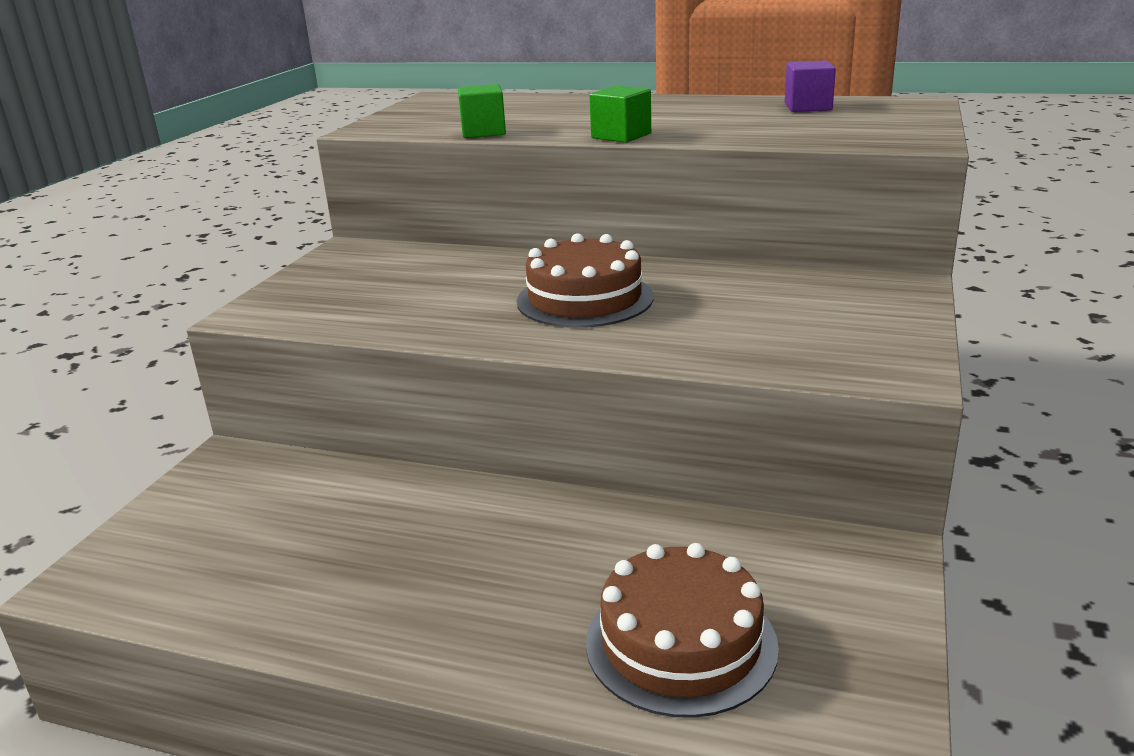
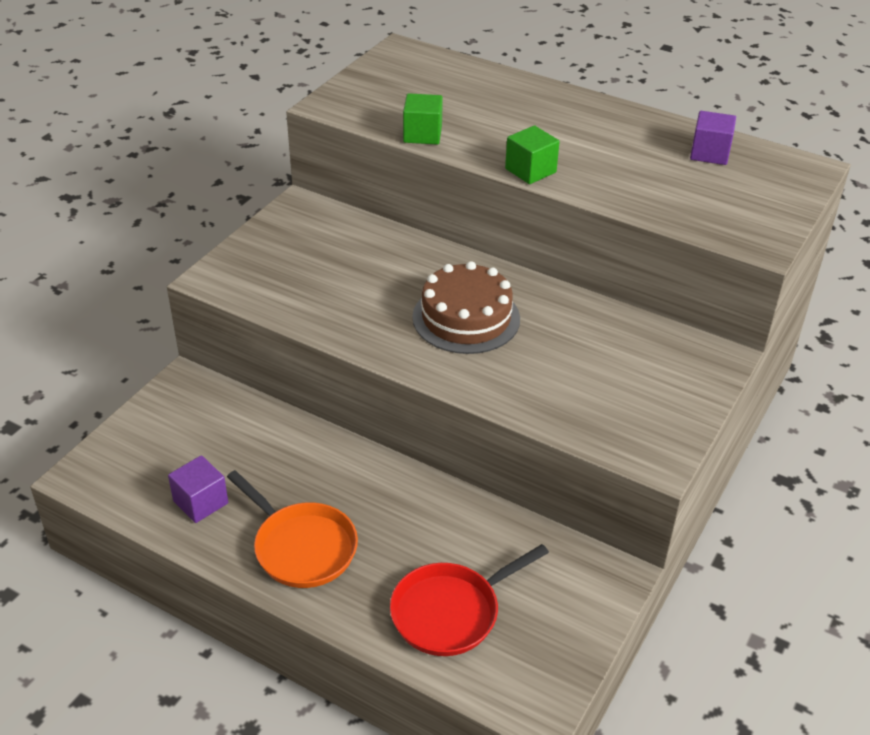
camera: 10 degrees right, 15 degrees up
(265, 581) = (201, 502): none -> purple cube
(428, 606) = (301, 547): none -> orange pan
(681, 643) = (451, 612): brown cake -> red pan

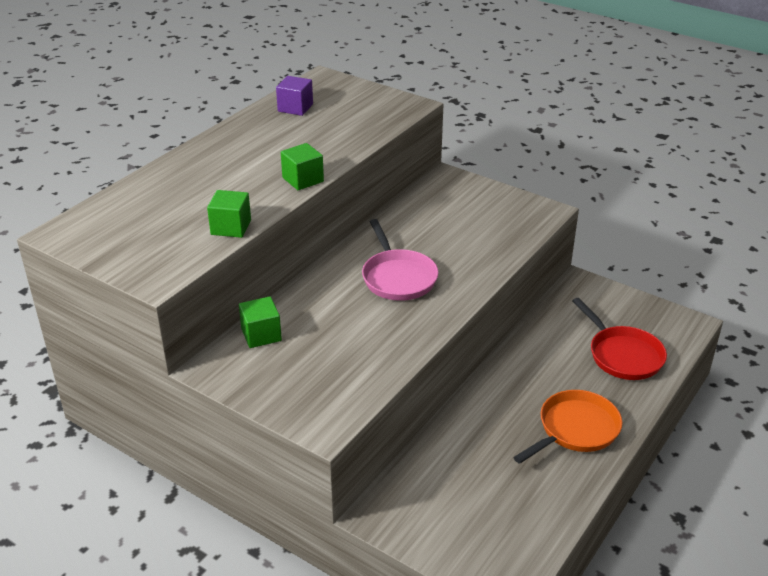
camera: 85 degrees left, 5 degrees down
(201, 502) = (533, 493): purple cube -> none
(352, 229) = (261, 335): none -> green cube
(466, 318) = (398, 277): brown cake -> pink pan

